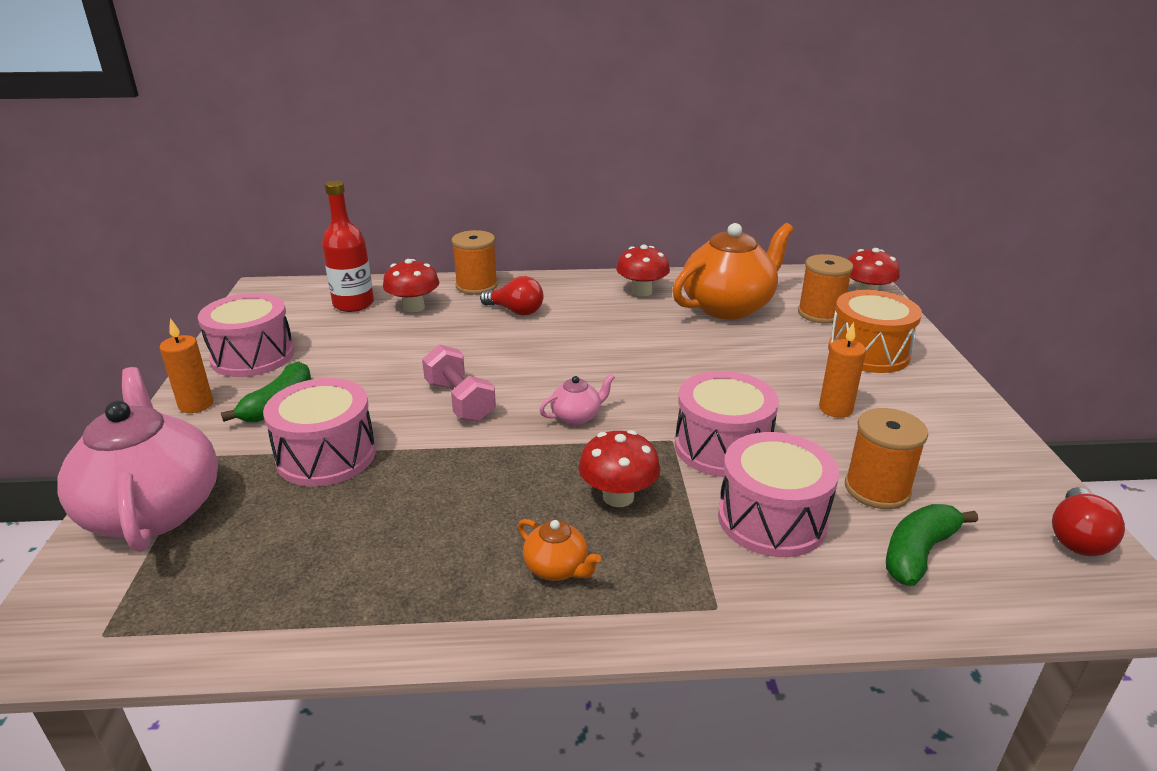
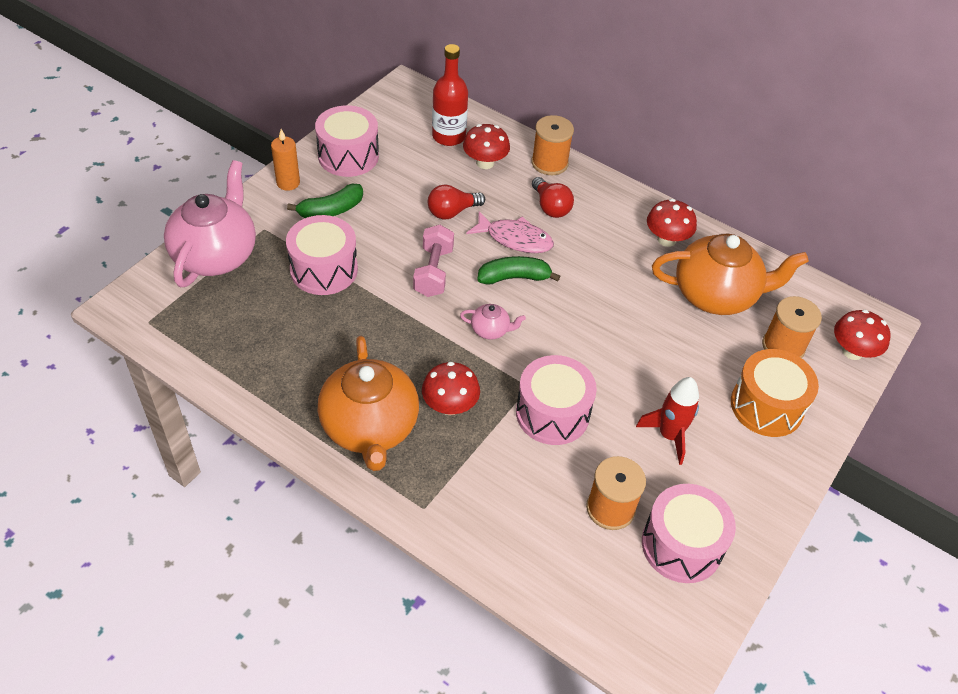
camera: 35 degrees right, 20 degrees up
(511, 344) = (515, 239): none -> pink fish
(557, 568) = (370, 428): orange teapot -> orange teapot, size x2.34
(772, 519) = (519, 481): pink drum -> pink drum (681, 545)
(835, 409) = (669, 435): orange candle -> red rocket
(918, 553) = (575, 562): green banana -> green banana (514, 277)
(1077, 538) = (689, 627): red light bulb -> red light bulb (452, 212)

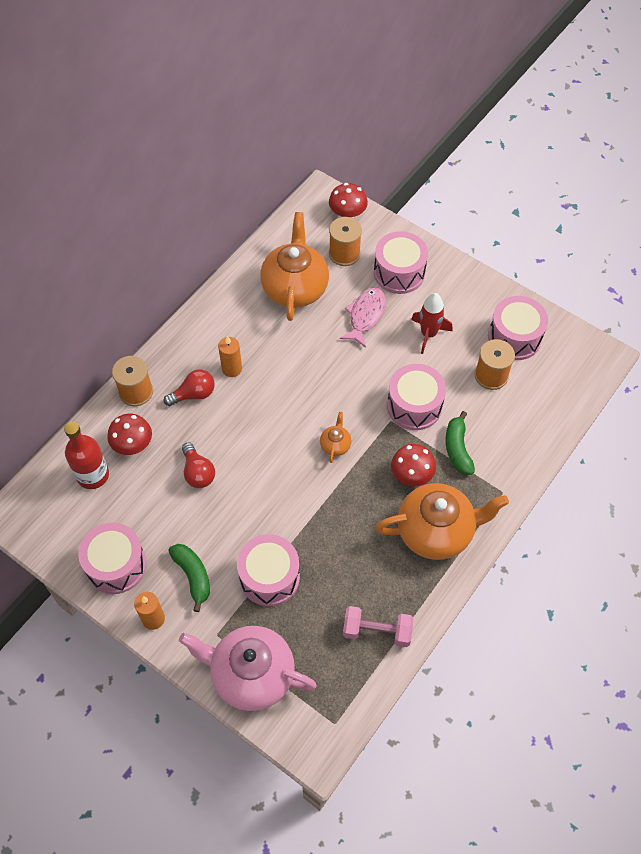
camera: 85 degrees left, 10 degrees up
(433, 272) = (272, 487): pink dumbbell -> pink dumbbell (377, 631)
(490, 330) = (335, 445): pink teapot -> orange teapot
(514, 277) = (278, 426): green banana -> green banana (457, 449)
(515, 239) = (232, 423): pink fish -> pink fish (365, 316)
(588, 238) = (232, 369): none -> orange candle
(666, 239) = (234, 313): red mushroom -> none
(766, 406) = (399, 272): orange drum -> pink drum

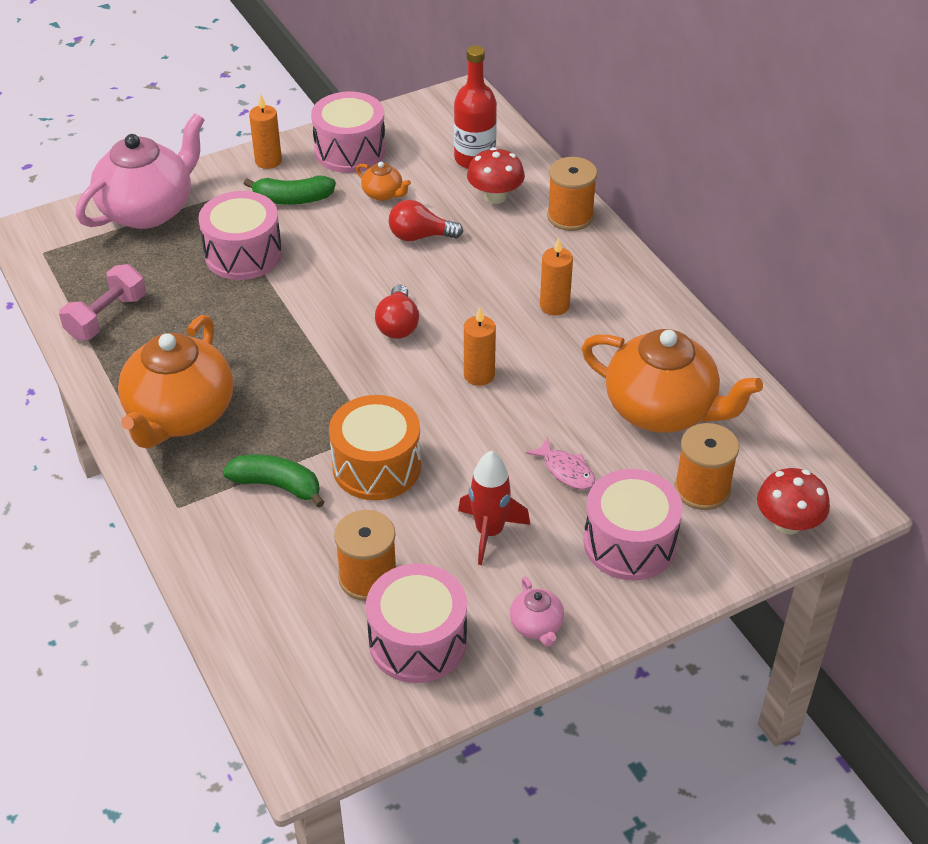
camera: 115 degrees right, 15 degrees down
(194, 394) = (535, 262): red light bulb -> red light bulb (398, 325)
(314, 385) = (479, 375): none -> orange candle
(335, 445) = (372, 365): orange teapot -> orange teapot (383, 194)
(365, 316) = (566, 471): pink fish -> pink fish, size x0.66
(411, 475) = (275, 422): red mushroom -> none
(414, 406) = (376, 466): pink drum -> orange drum
(474, 293) = (536, 626): none -> pink teapot

